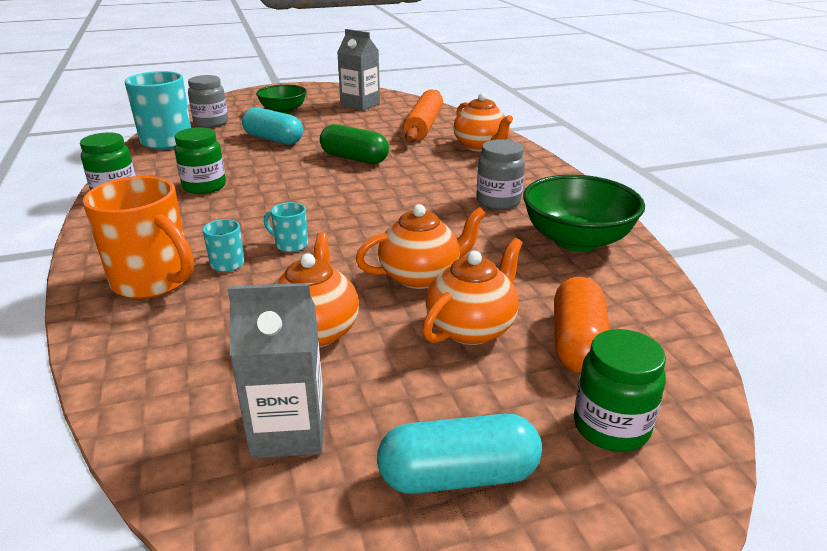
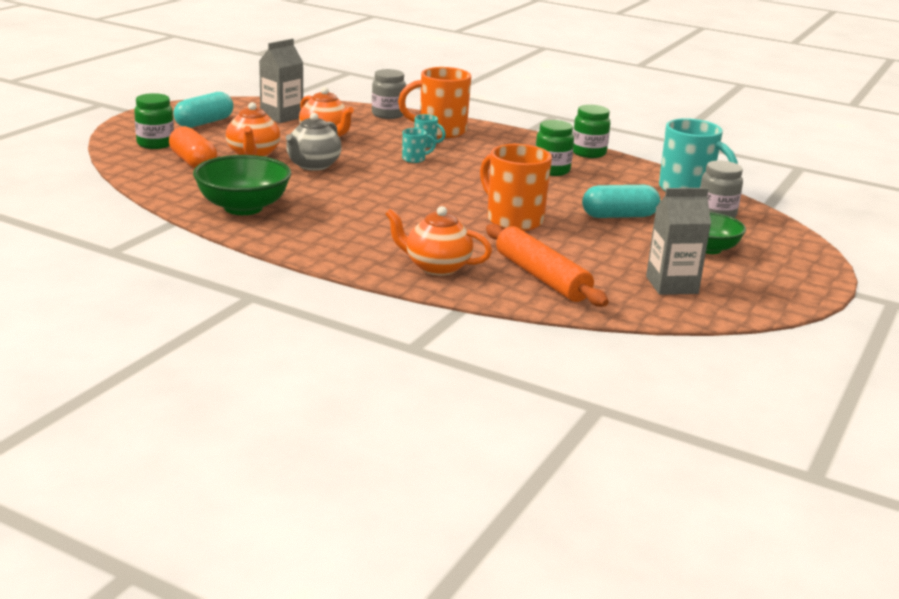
camera: 135 degrees right, 5 degrees down
(354, 158) = (513, 220): green capsule -> orange mug
(421, 276) = (313, 165): orange teapot -> grey teapot
(498, 201) = (335, 219): grey jar -> grey jar (388, 115)

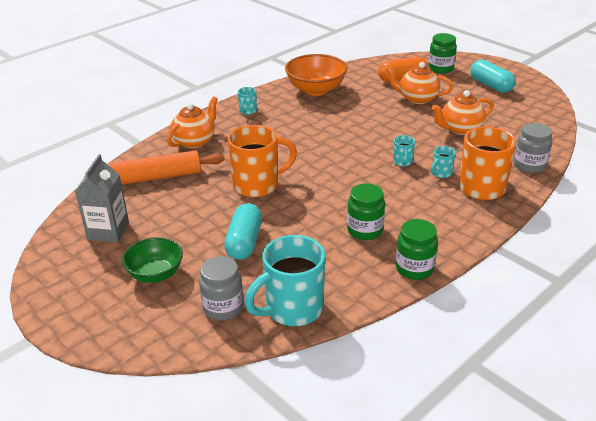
camera: 110 degrees right, 10 degrees up
(243, 208) = (316, 90): green bowl -> orange bowl
(281, 116) = (513, 115): grey carton -> none
(313, 165) = (391, 118): grey teapot -> none
(329, 244) = (247, 111): none -> turquoise mug

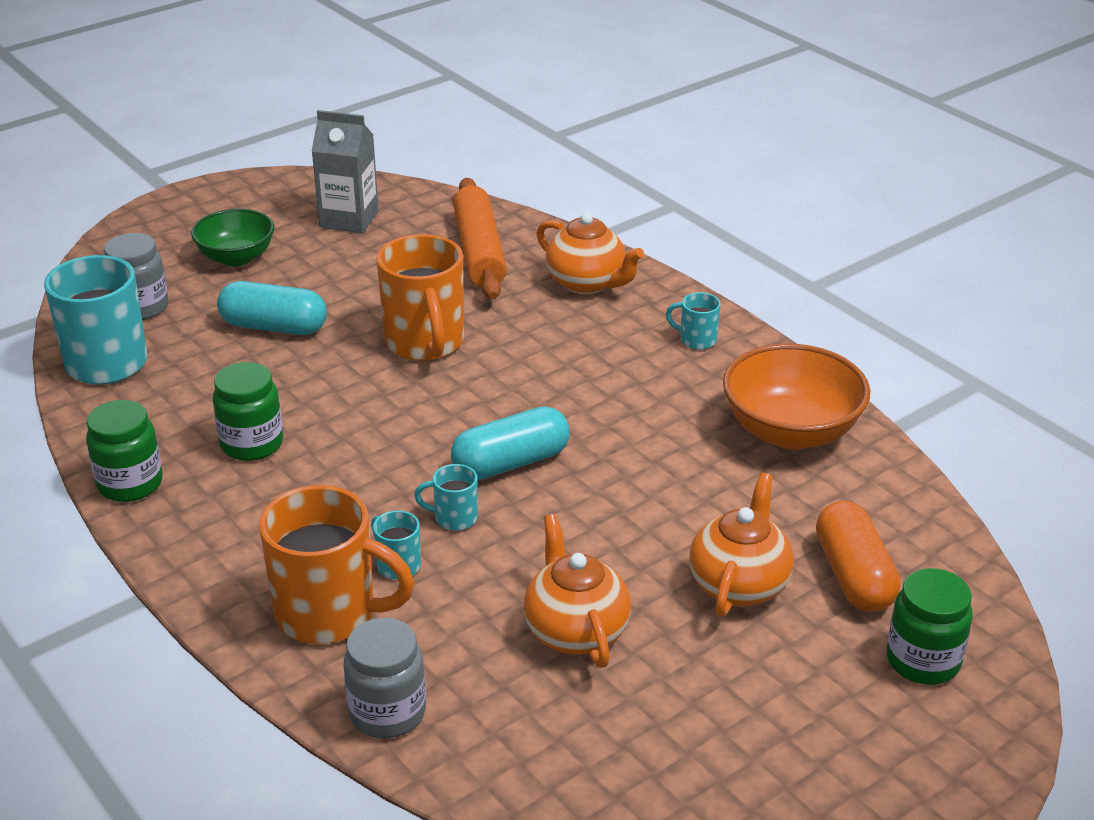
camera: 95 degrees right, 0 degrees up
(490, 85) = (814, 745): turquoise capsule -> turquoise capsule (511, 463)

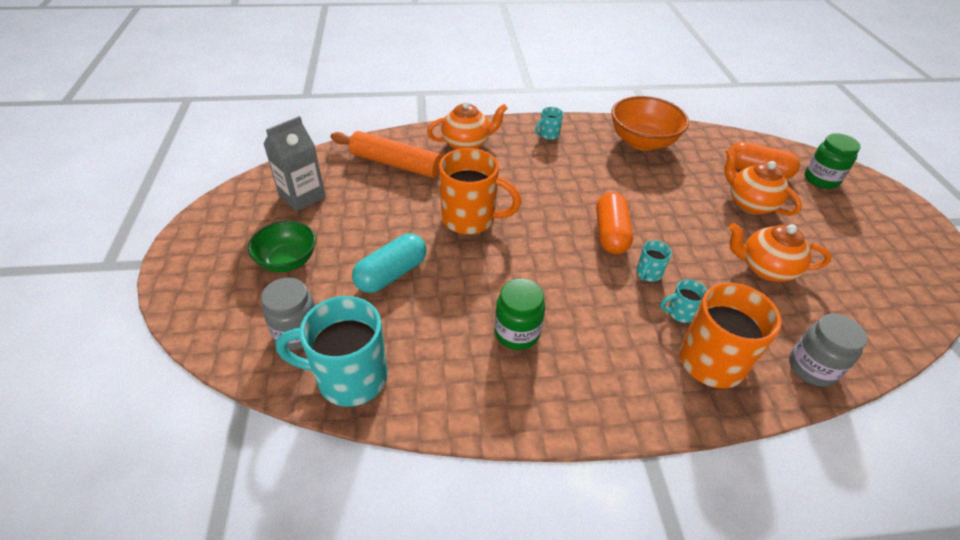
camera: 60 degrees left, 10 degrees up
(130, 484) = (518, 415): green jar -> none
(511, 463) = (610, 233): turquoise capsule -> orange capsule

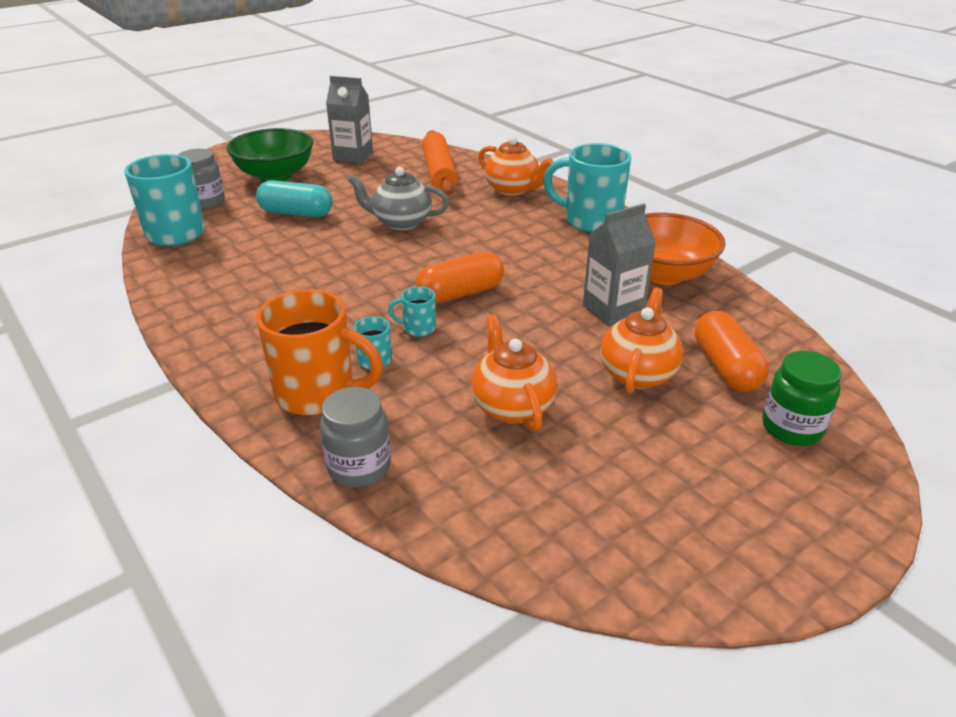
camera: 60 degrees right, 10 degrees down
(287, 261) = (275, 176): green bowl -> green bowl, size x1.51
(471, 219) = (401, 222): orange mug -> grey teapot
(517, 333) = (272, 281): green jar -> none
(548, 135) = (590, 220): turquoise mug -> turquoise mug, size x2.19
(674, 180) = (613, 310): none -> grey carton

